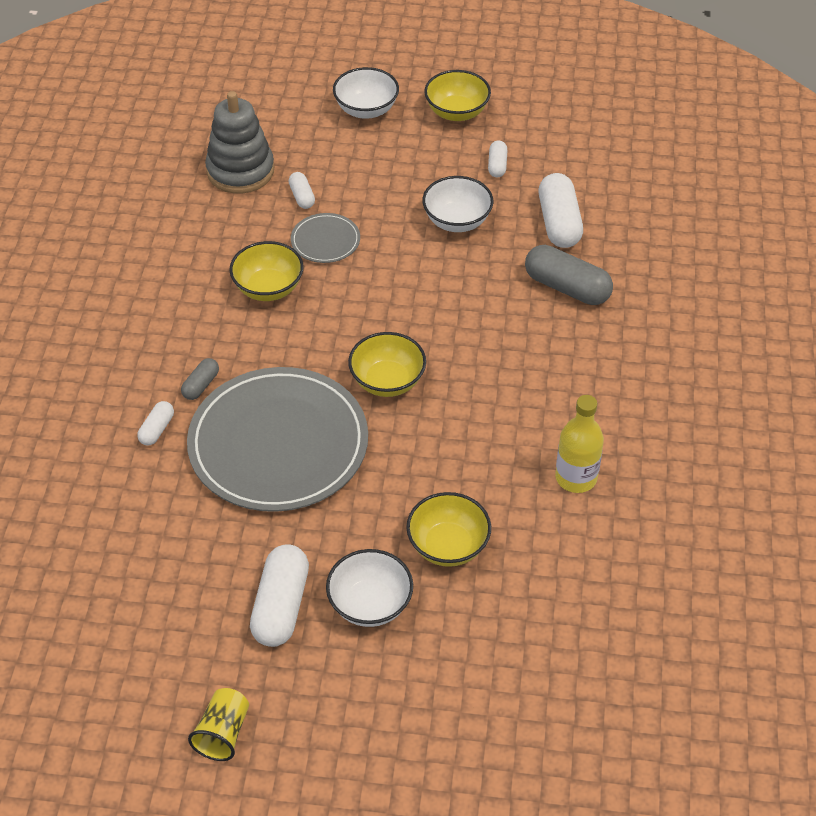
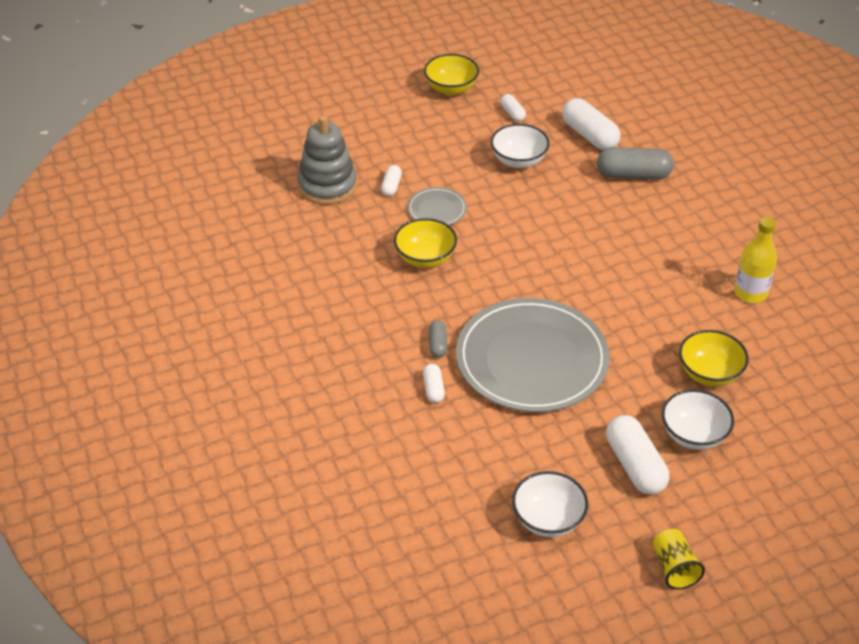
camera: 30 degrees left, 5 degrees down
(302, 197) = (391, 186): white capsule -> white capsule turned 60 degrees clockwise
(366, 110) = (383, 110): white bowl -> white bowl (548, 519)
(387, 381) = (569, 285): yellow bowl -> none

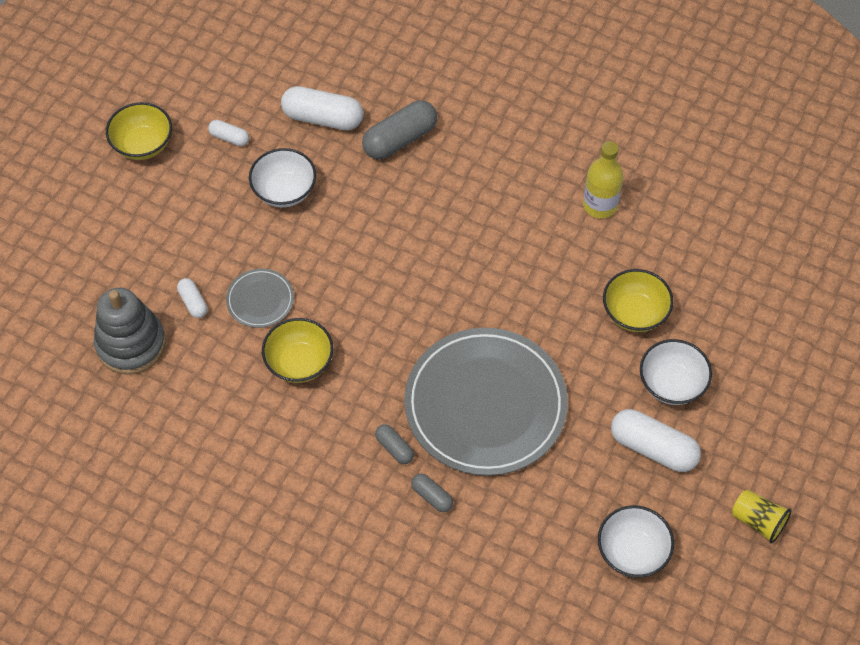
camera: 40 degrees left, 15 degrees up
(433, 389) = (432, 496): white capsule -> grey capsule

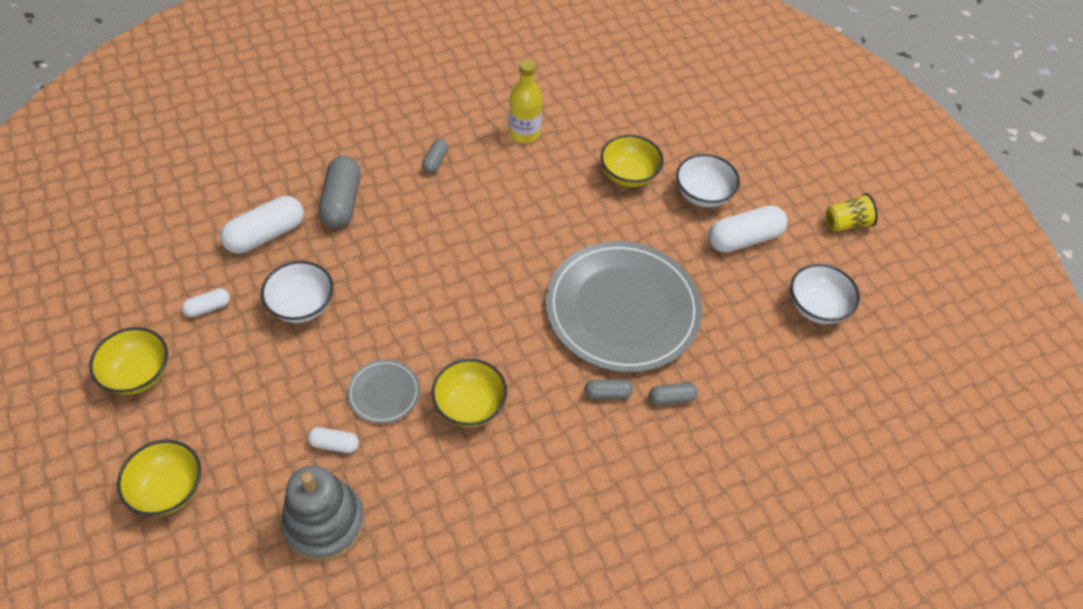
camera: 55 degrees left, 5 degrees down
(78, 235) = (168, 489): none -> yellow bowl
(503, 167) = (435, 161): none -> grey capsule

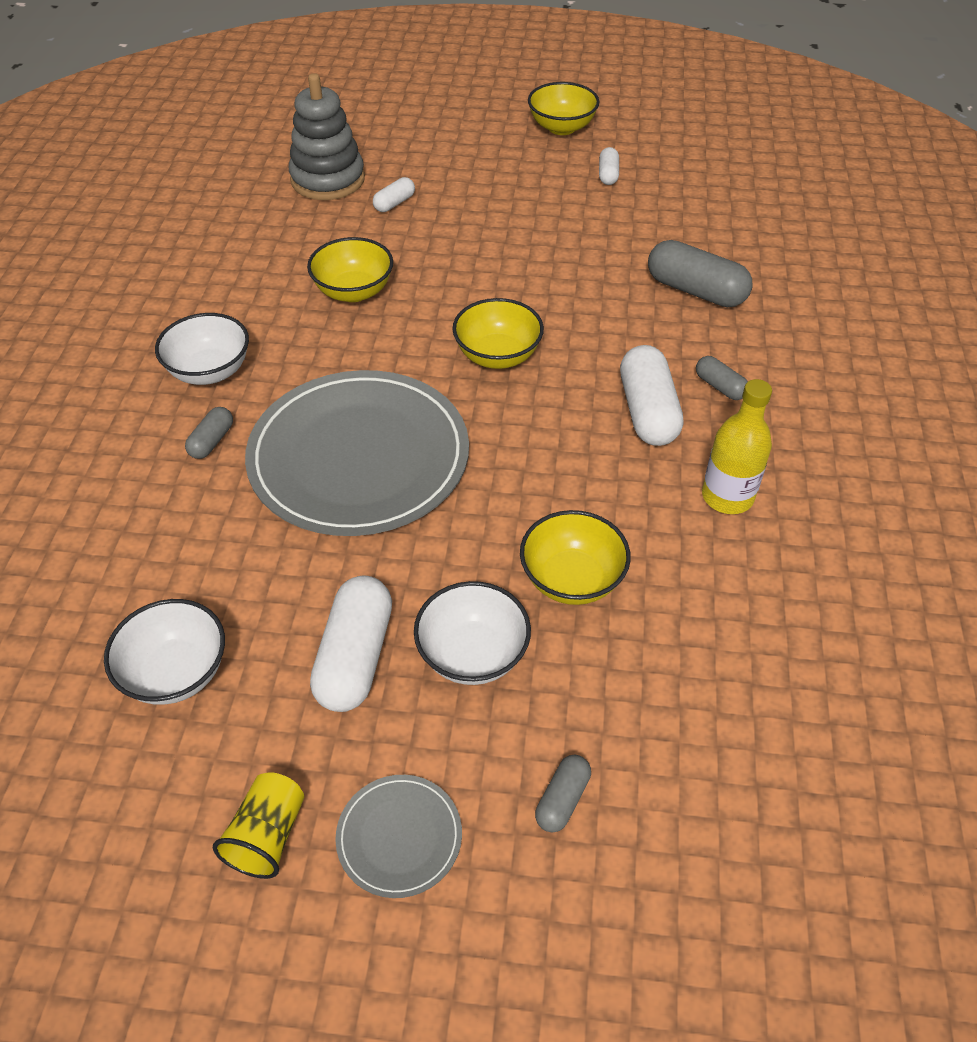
camera: 125 degrees right, 5 degrees down
(168, 489) = (435, 120): yellow bowl -> yellow bowl (497, 355)
(265, 235) = (680, 228): white capsule -> white capsule (648, 411)
(302, 305) = (566, 226): white bowl -> white bowl (210, 371)
(384, 393) = (420, 245): grey plate -> grey plate (399, 837)
(607, 394) = (269, 392): grey capsule -> grey capsule (562, 799)

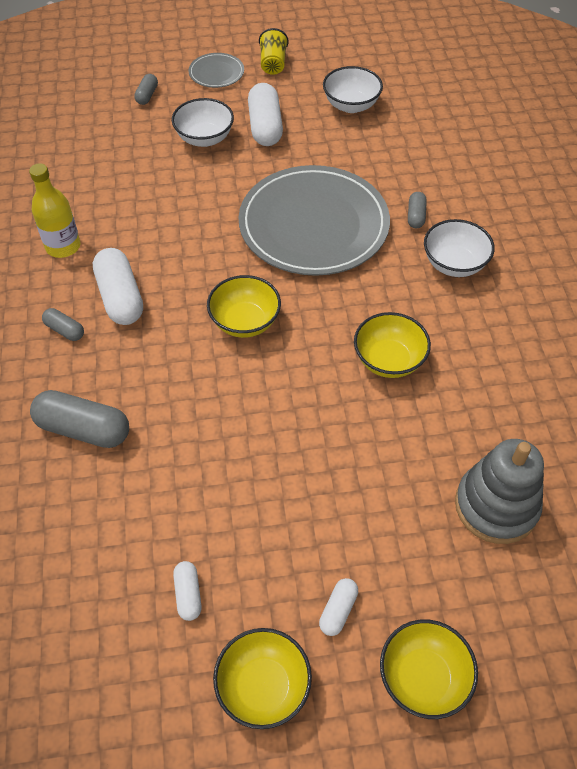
camera: 165 degrees right, 5 degrees up
(394, 203) = (407, 484): white capsule -> white capsule (338, 610)
(572, 579) = (158, 181): yellow bowl -> yellow bowl (423, 678)

